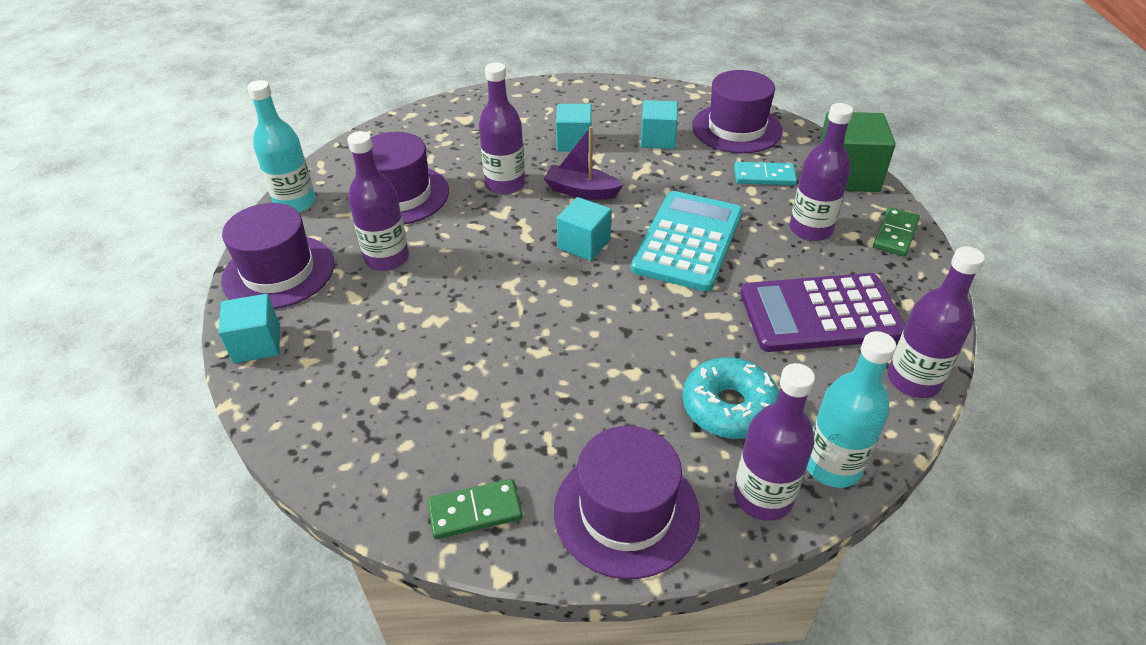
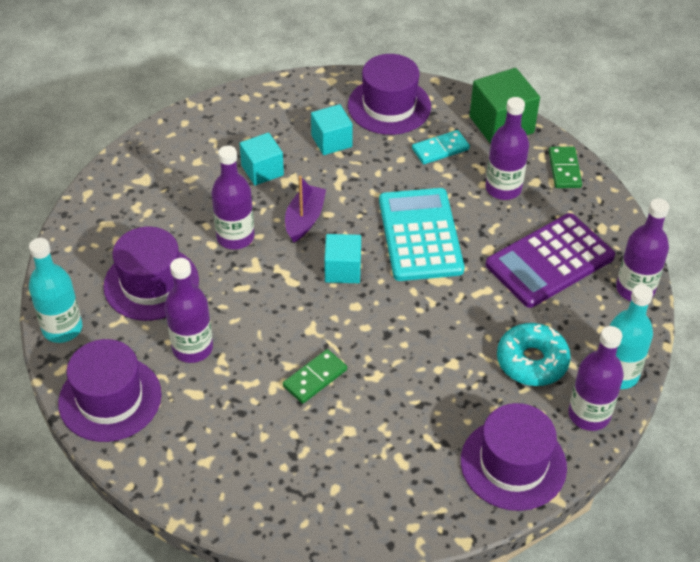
camera: 30 degrees left, 5 degrees up
(257, 344) = (151, 466): turquoise cube -> none
(475, 511) = (418, 510): green domino -> green domino (315, 378)
(581, 191) = (304, 219): purple boat -> purple boat turned 120 degrees clockwise

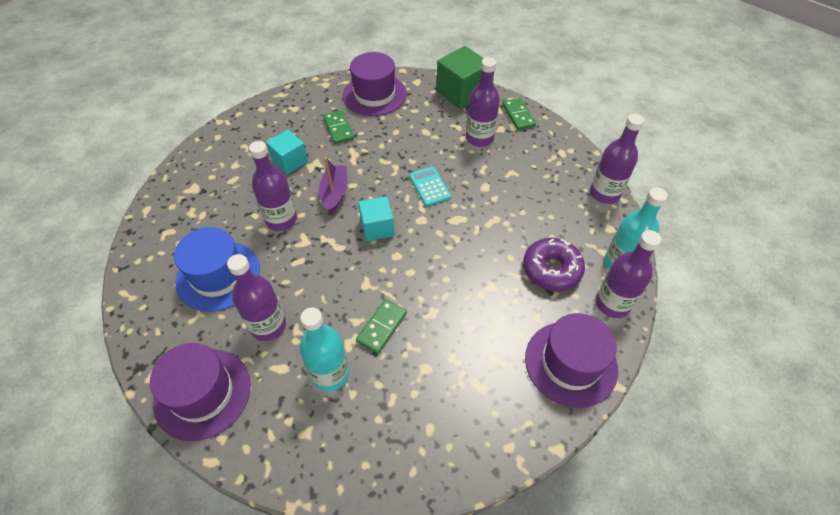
camera: 15 degrees left, 5 degrees up
(62, 328) = (145, 336): turquoise bottle -> turquoise bottle (330, 374)
(151, 283) = (218, 275): purple hat -> blue hat
(331, 141) = (338, 128): turquoise cube -> green domino
(420, 235) = (429, 186): turquoise calculator -> turquoise calculator, size x0.50
(440, 149) = (423, 118): turquoise domino -> none
(532, 361) = (551, 269): turquoise donut -> purple donut
(549, 261) = (534, 186): purple calculator -> none

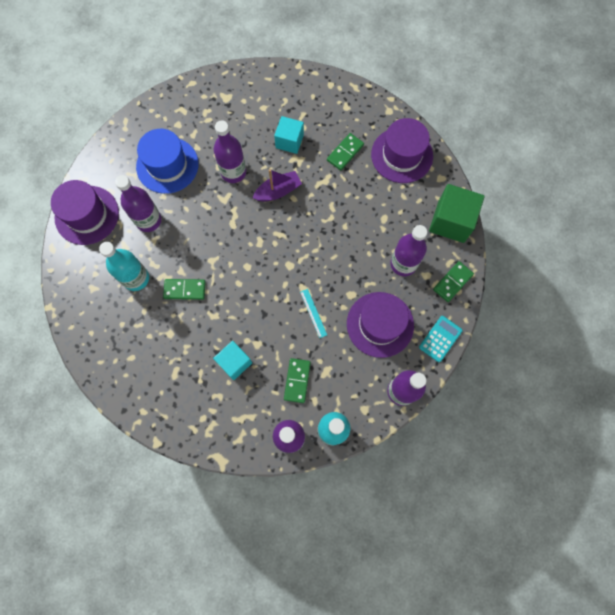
camera: 60 degrees right, 20 degrees up
(377, 228) = (264, 239): turquoise cube -> turquoise cube (234, 362)
(429, 186) = (326, 253): turquoise calculator -> turquoise calculator (440, 339)
(485, 223) = (313, 313): none -> turquoise ruler
(551, 269) = (297, 380): purple donut -> green domino
(570, 363) = (223, 426): purple hat -> purple hat (380, 324)

